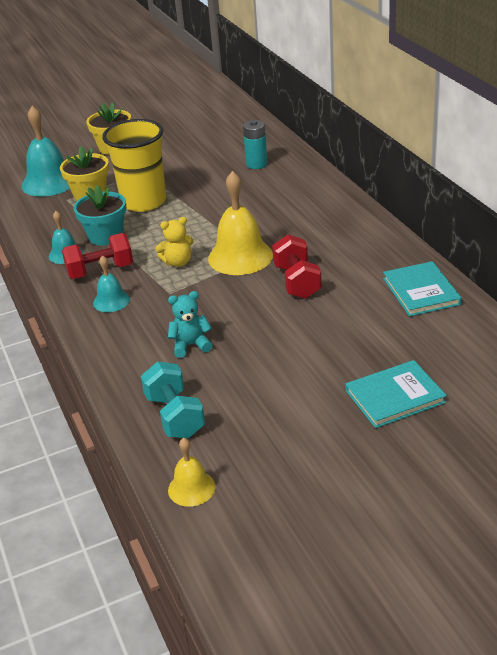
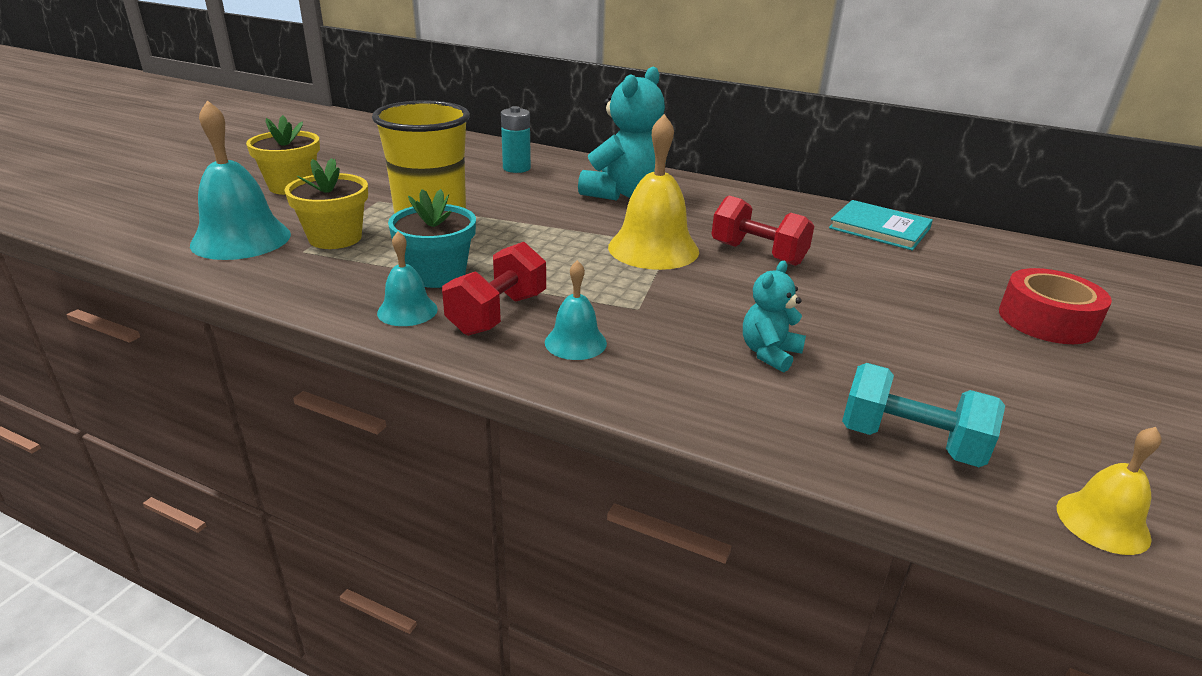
camera: 45 degrees left, 5 degrees down
(178, 262) = (589, 274): yellow teddy bear -> none
(292, 206) = (624, 193): none -> turquoise teddy bear
(395, 396) = (1046, 320): turquoise book -> red tape

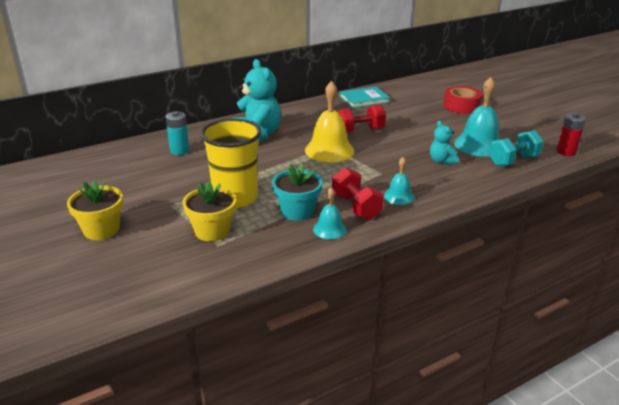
camera: 55 degrees left, 0 degrees up
(241, 239) = (173, 264): turquoise bell -> turquoise bell (478, 145)
(1102, 522) = (566, 152): yellow bell -> red battery

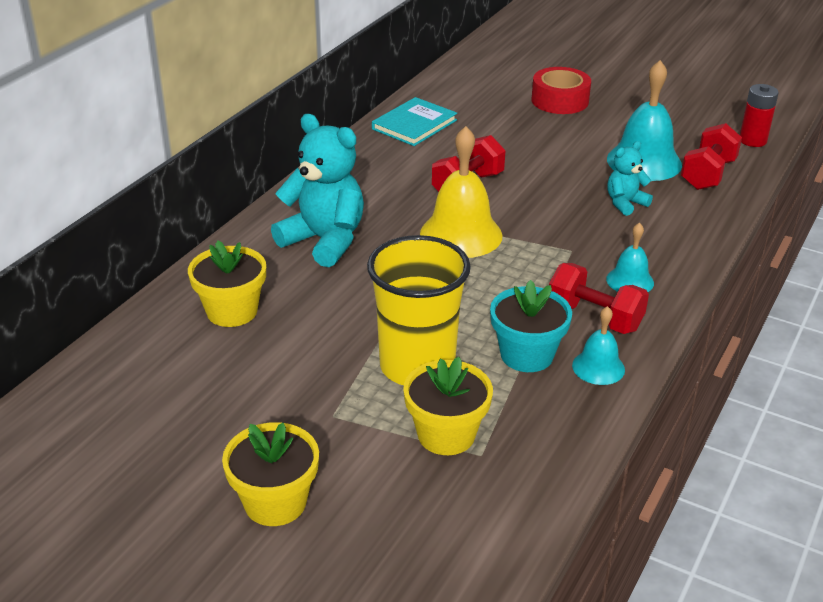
camera: 30 degrees left, 5 degrees up
(179, 151) = (232, 311): turquoise battery -> yellow flower pot
(441, 161) = (625, 203): turquoise teddy bear -> turquoise teddy bear turned 105 degrees clockwise
(513, 160) = (707, 174): turquoise dumbbell -> red dumbbell

